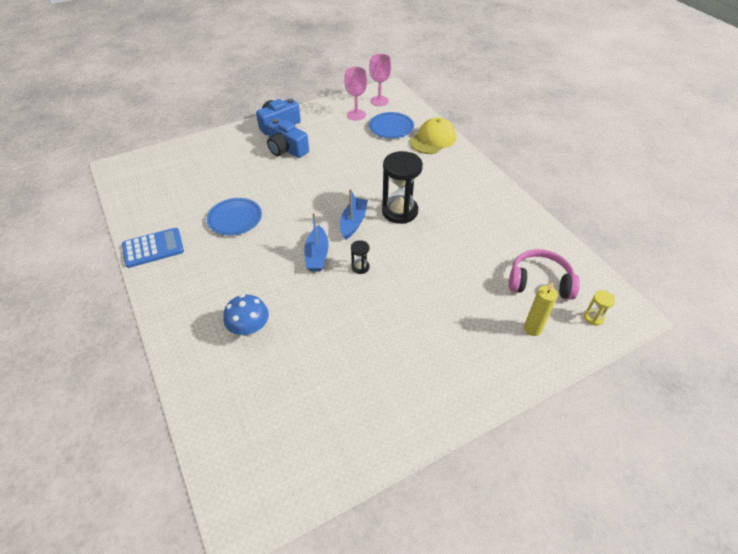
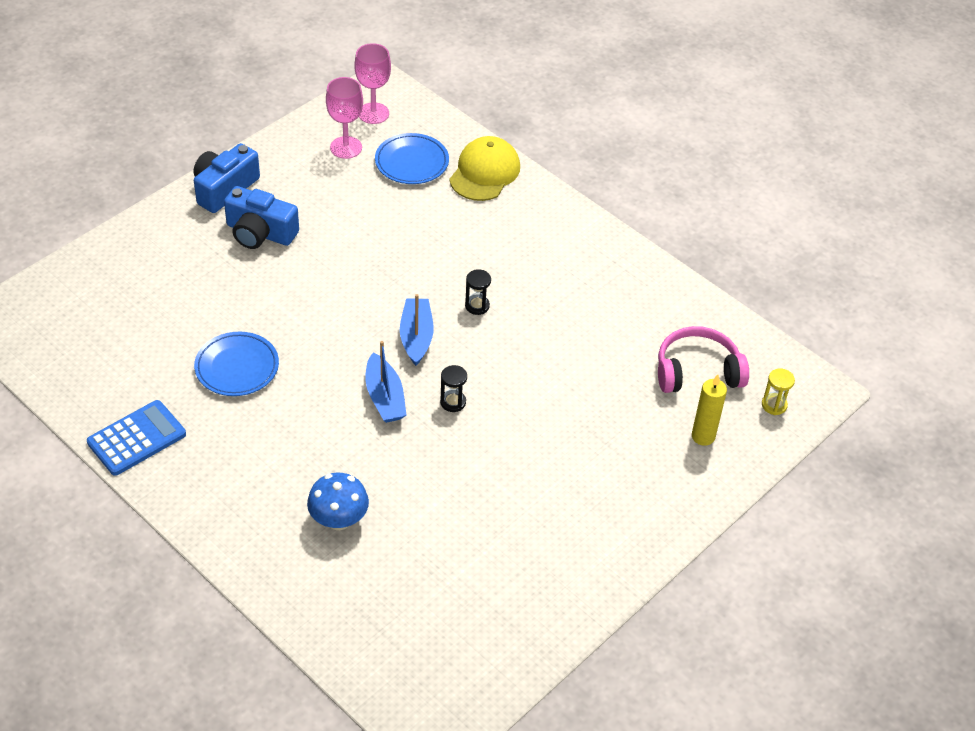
camera: 20 degrees left, 0 degrees up
(399, 211) = (477, 306): black hourglass -> black hourglass, size x0.45

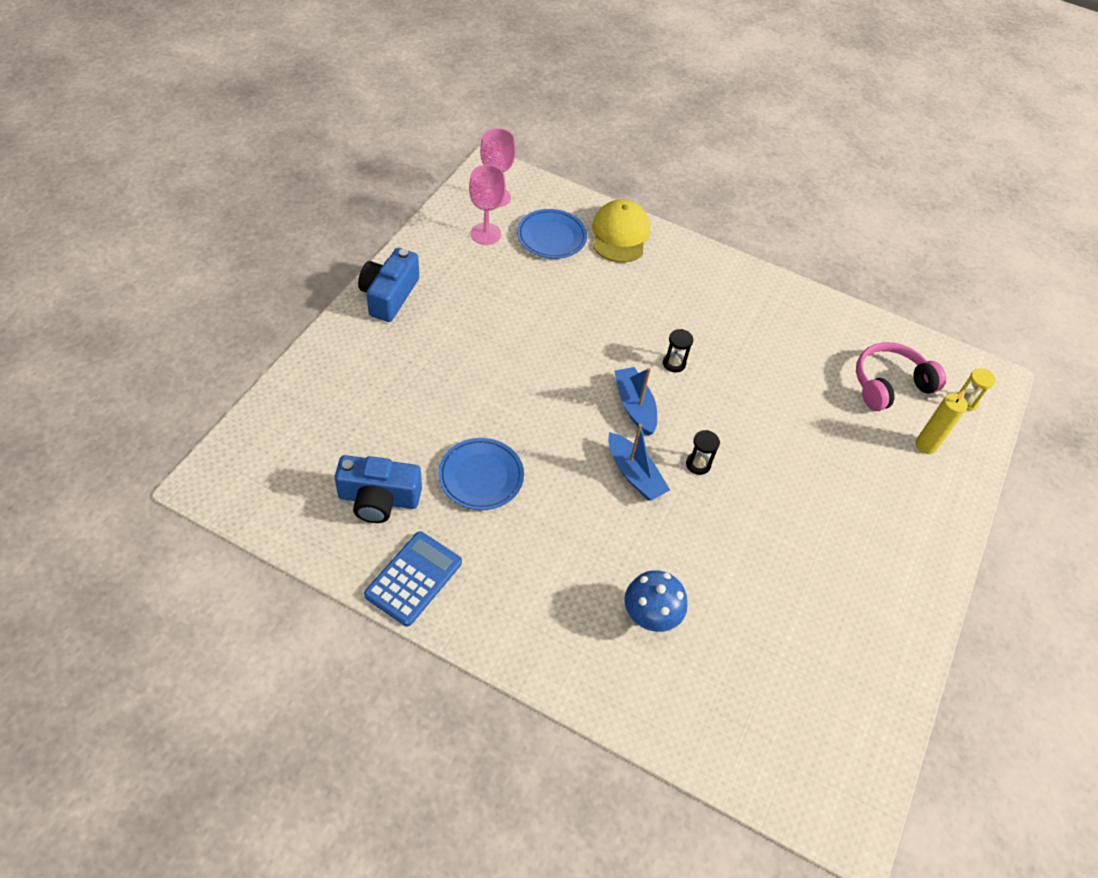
camera: 20 degrees left, 5 degrees up
(260, 233) = (442, 333): blue camera -> blue camera (379, 499)

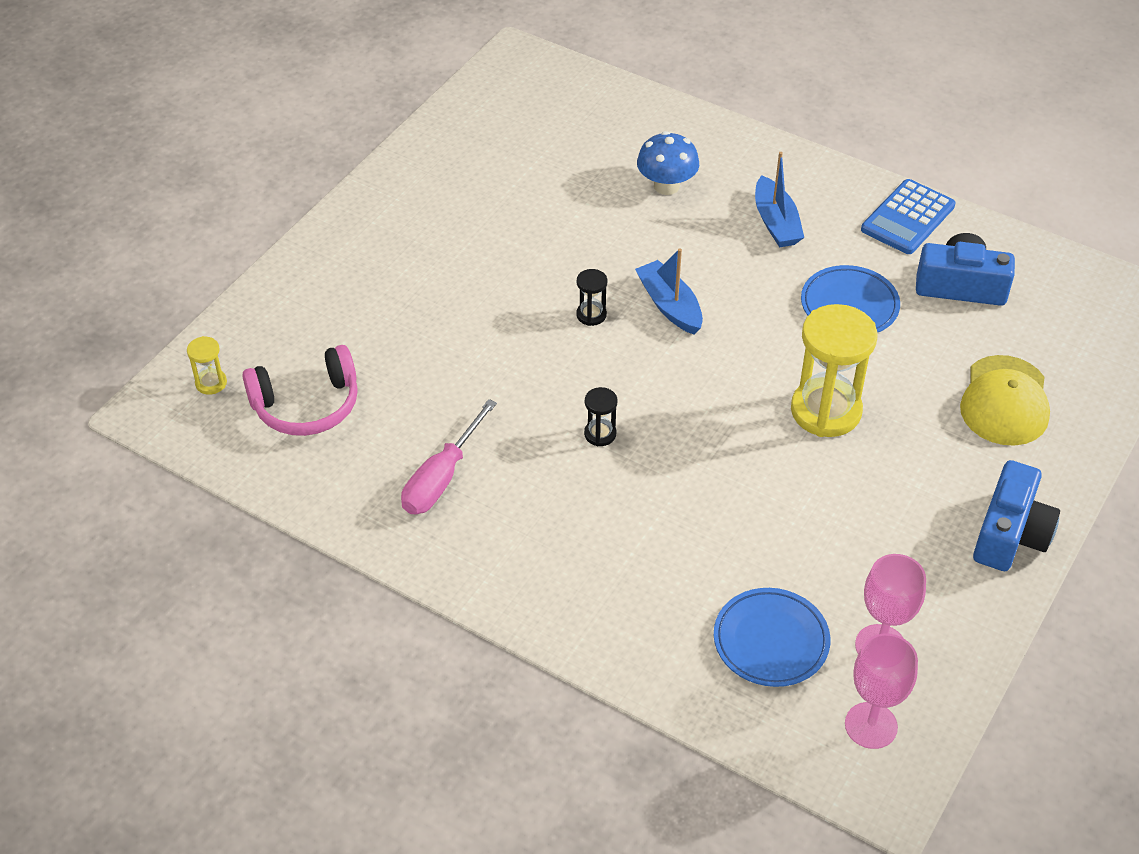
camera: 170 degrees left, 5 degrees down
(508, 382) = (826, 411): none -> yellow hourglass
(620, 235) = (655, 647): yellow cap -> yellow cap (1005, 401)
(634, 406) = (661, 380): blue boat -> blue boat (776, 222)
(776, 332) = (442, 478): none -> pink screwdriver
(925, 445) = (296, 332): yellow candle -> none

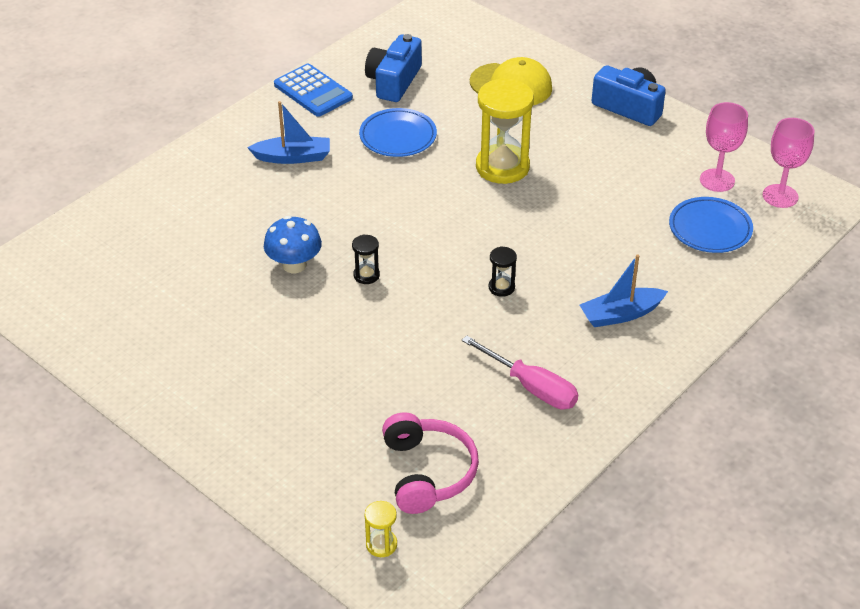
camera: 80 degrees left, 5 degrees down
(666, 186) = (224, 210): blue mushroom -> blue mushroom (294, 265)
(669, 305) = (369, 229): blue boat -> blue boat (621, 314)

